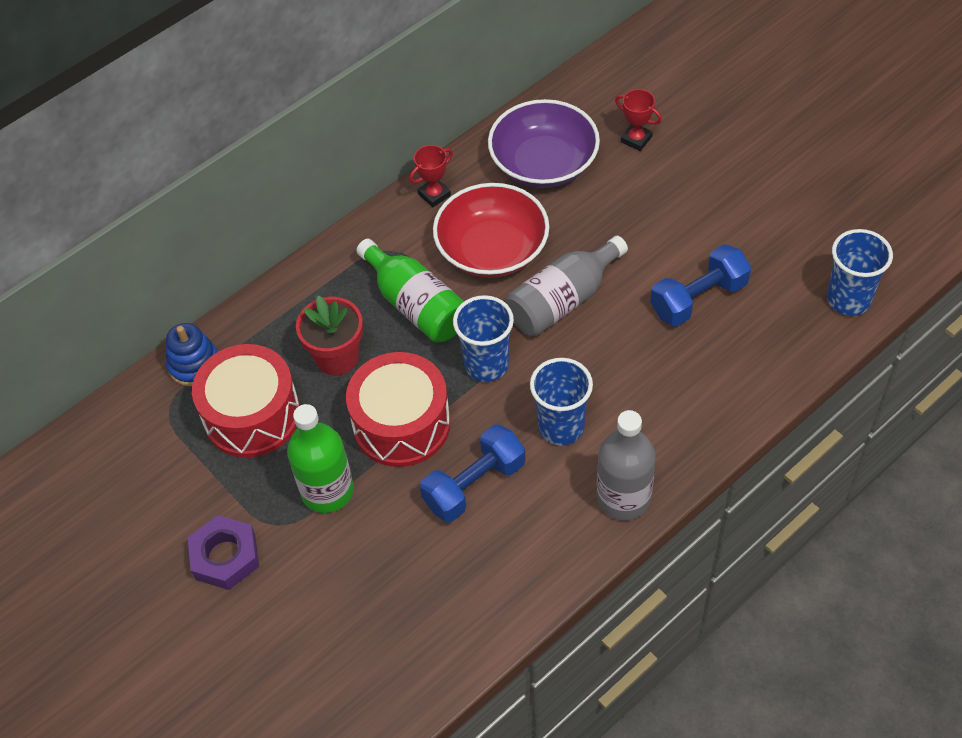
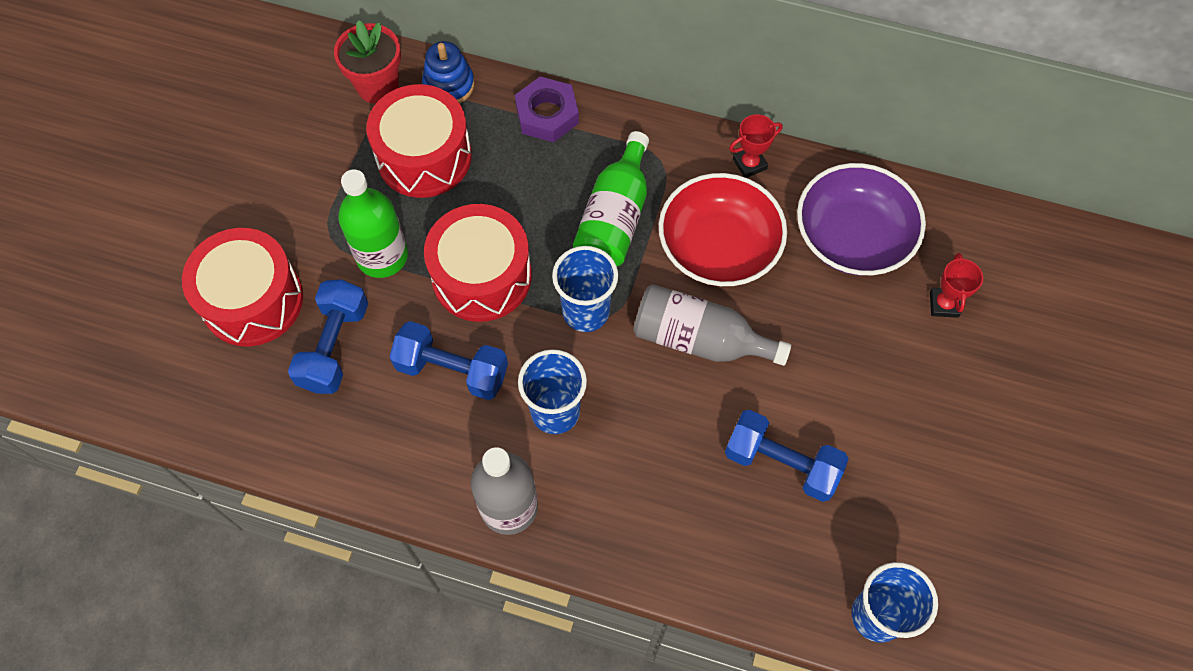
camera: 55 degrees right, 10 degrees up
(225, 556) = (280, 216): purple nut -> purple nut (547, 114)
(296, 615) = (252, 300): none -> red drum
(337, 357) = (520, 187): red flower pot -> red flower pot (377, 86)
(390, 567) = (334, 346): none -> blue dumbbell
(434, 195) = (749, 164): red trophy -> red trophy turned 45 degrees counterclockwise

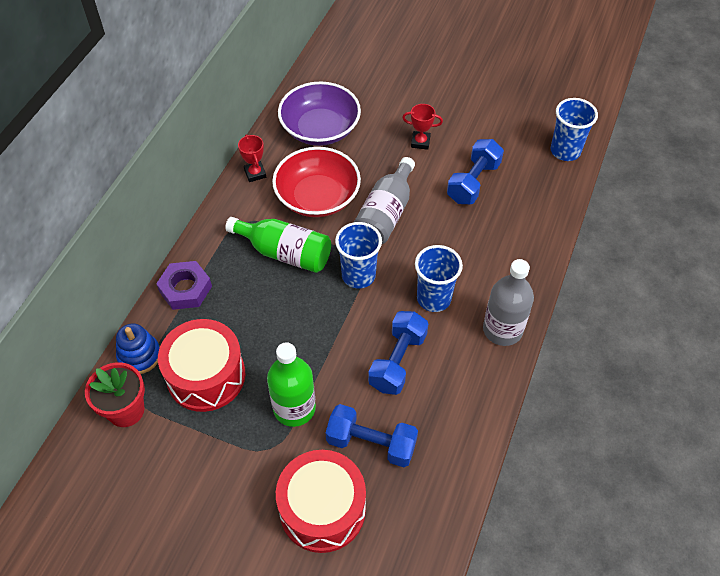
camera: 85 degrees left, 10 degrees down
(481, 276) = (321, 339): red drum -> none
(943, 304) = (373, 94): red trophy -> red trophy (420, 142)

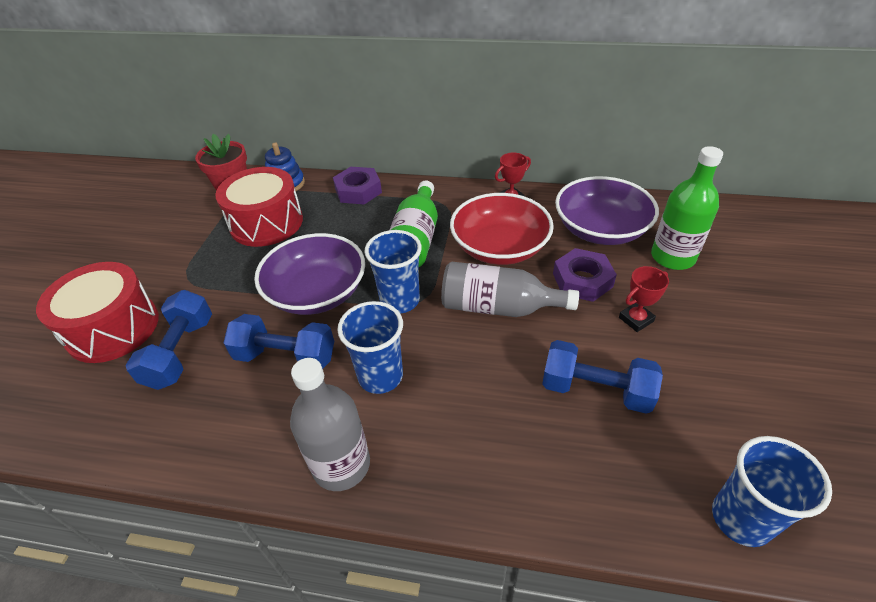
camera: 80 degrees right, 10 degrees down
(294, 408) = (229, 285): green bottle -> green bottle (672, 257)
(329, 335) = (317, 292): none -> purple bowl
(373, 158) = (582, 280): none -> purple nut
(420, 142) = (636, 319): red trophy -> red trophy turned 60 degrees clockwise

